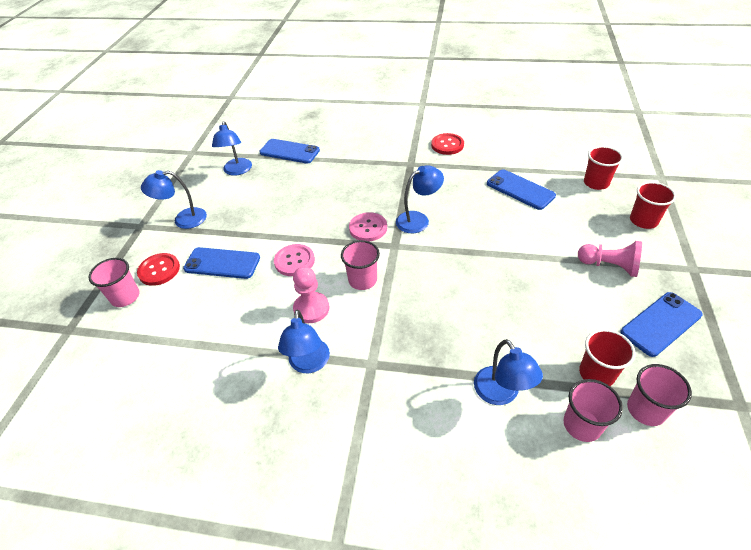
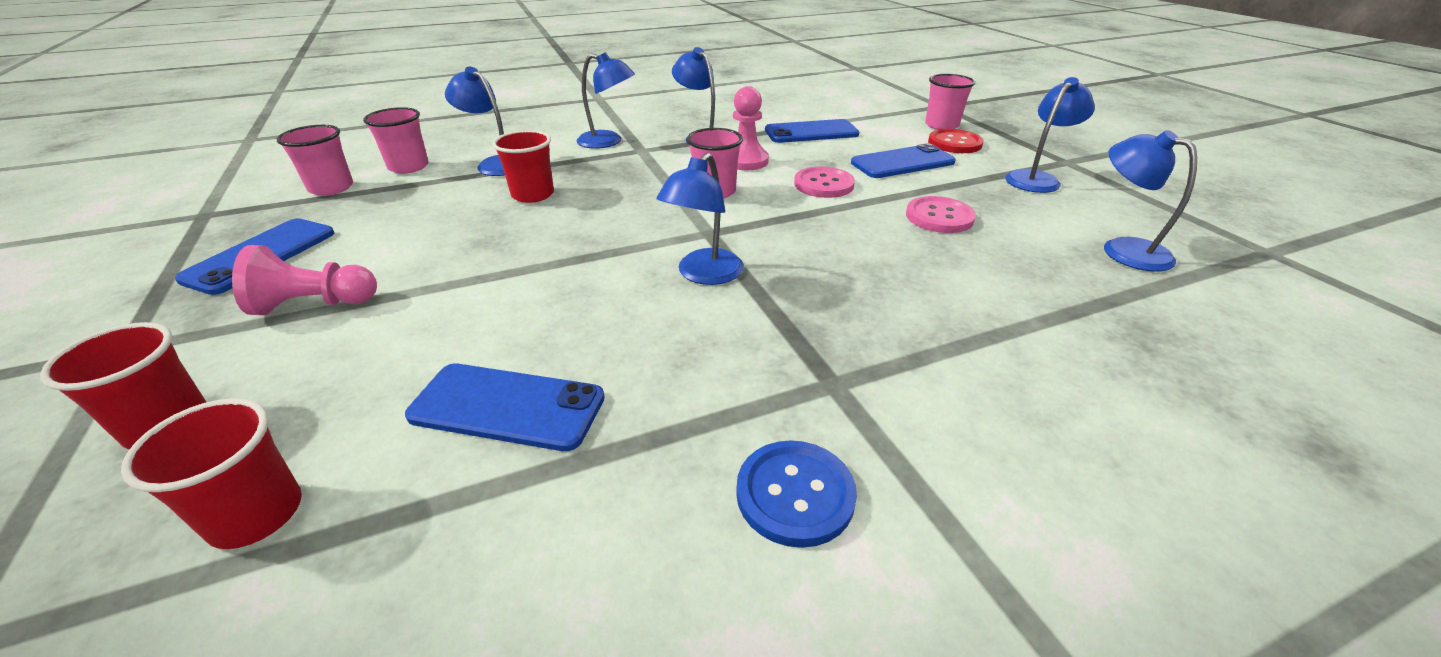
camera: 145 degrees right, 10 degrees down
(289, 151) = (1126, 315): blue phone -> blue phone (811, 132)
(368, 228) = (774, 240): pink button -> pink button (939, 217)
(390, 394) = (608, 142): none -> blue lamp
(447, 145) = (795, 494): red button -> blue button
(596, 373) = (382, 196): red cup -> red cup (533, 195)

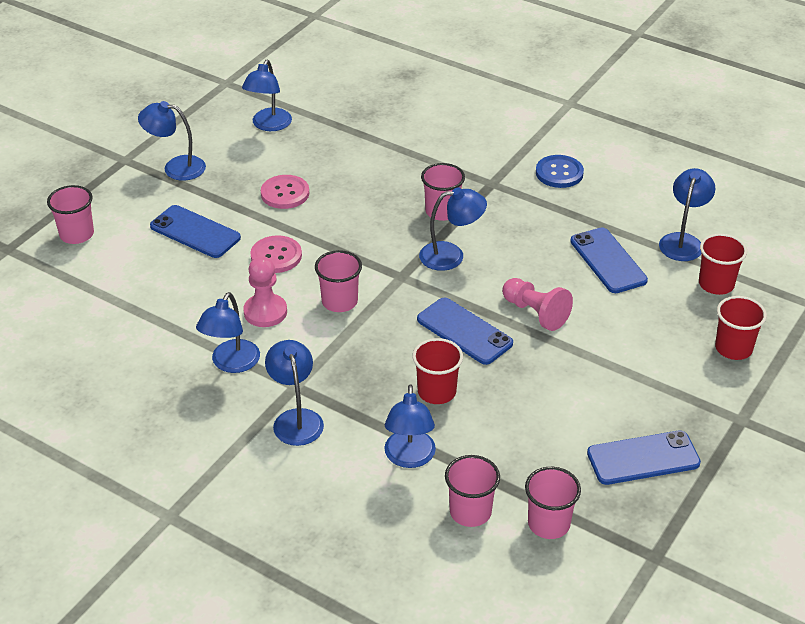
camera: 125 degrees left, 5 degrees up
(314, 305) = (640, 383): pink pawn -> pink pawn (535, 313)
(396, 556) = (683, 241): none -> blue lamp
(802, 304) = (442, 211): none -> pink cup
(811, 132) = (160, 303): blue phone -> blue phone (464, 331)
(954, 143) = (124, 217): red button -> none

